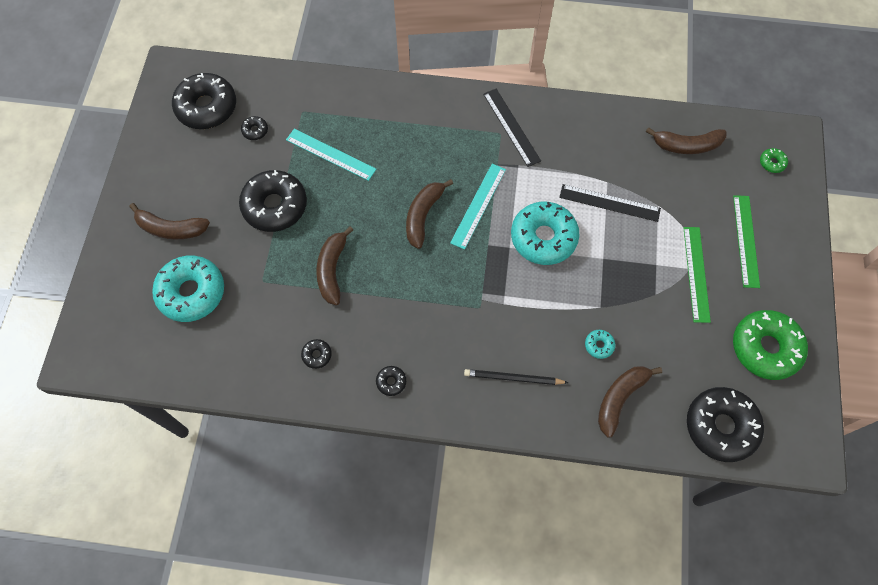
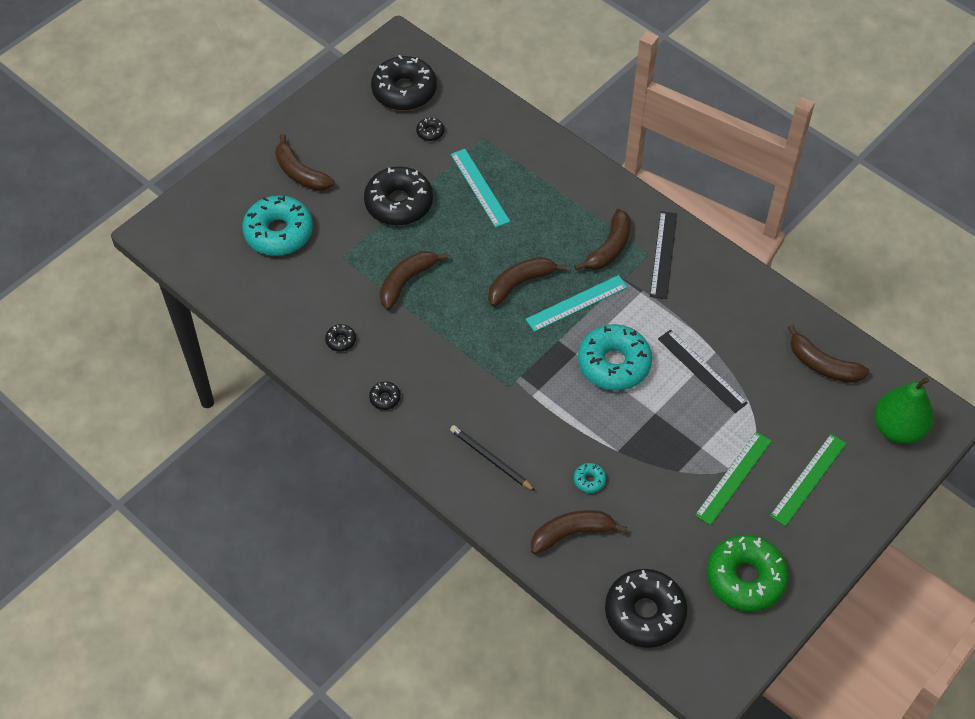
camera: 35 degrees right, 10 degrees down
(468, 146) = (609, 248): none -> brown banana
(772, 163) = (898, 429): green donut -> green pear

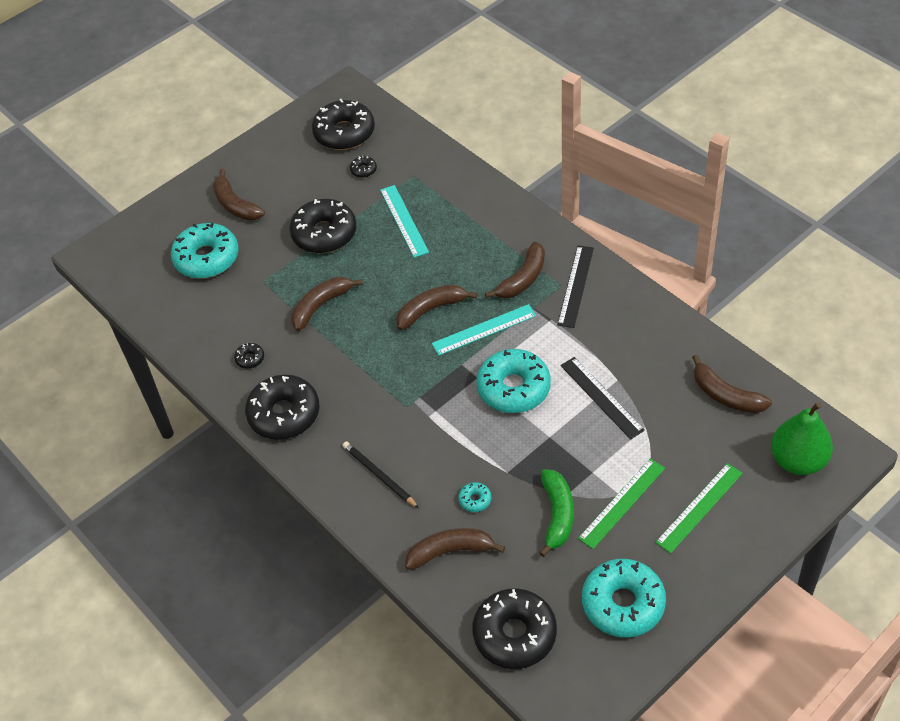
camera: 10 degrees right, 5 degrees down
(385, 398) = (284, 414): black donut -> black donut, size x2.38
(672, 492) = (557, 515): none -> green banana
(745, 578) = (623, 604): green donut -> turquoise donut

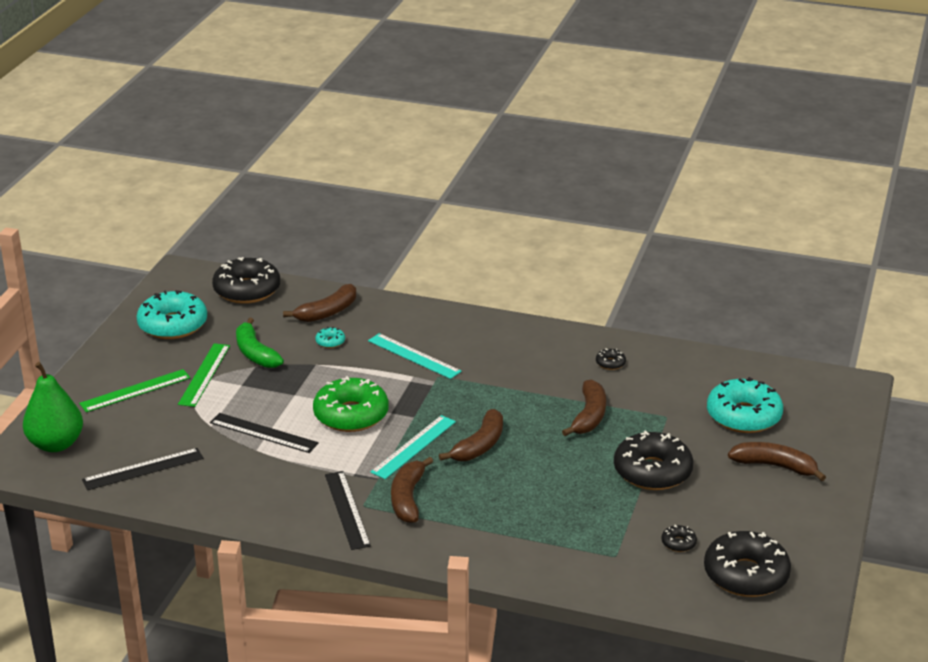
camera: 145 degrees right, 20 degrees down
(284, 414) = (539, 341): black donut -> none
(379, 475) = (422, 332): black pencil -> none
(404, 220) = (581, 509): turquoise ruler -> turquoise ruler (414, 356)
(513, 388) = (351, 415): turquoise donut -> green donut
(699, 507) = (135, 390): green ruler -> green ruler turned 45 degrees clockwise
(725, 395) = (143, 469): brown banana -> black ruler

